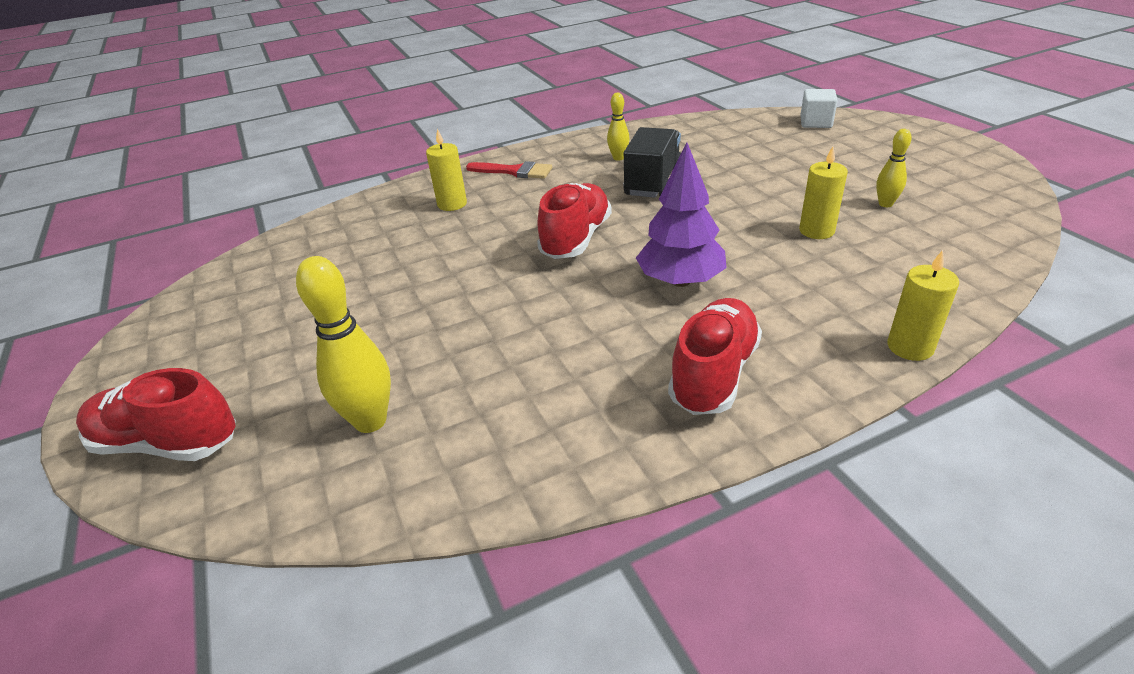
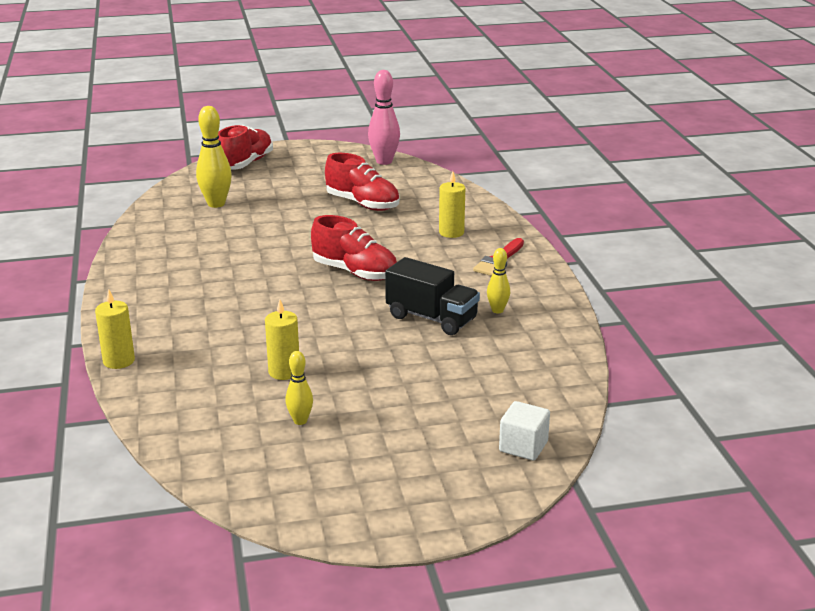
camera: 100 degrees right, 10 degrees down
(207, 290) = (384, 161): none -> pink bowling pin
(680, 281) = (264, 301): purple tree -> none
(713, 374) = (161, 292): red shoe -> red shoe (363, 204)

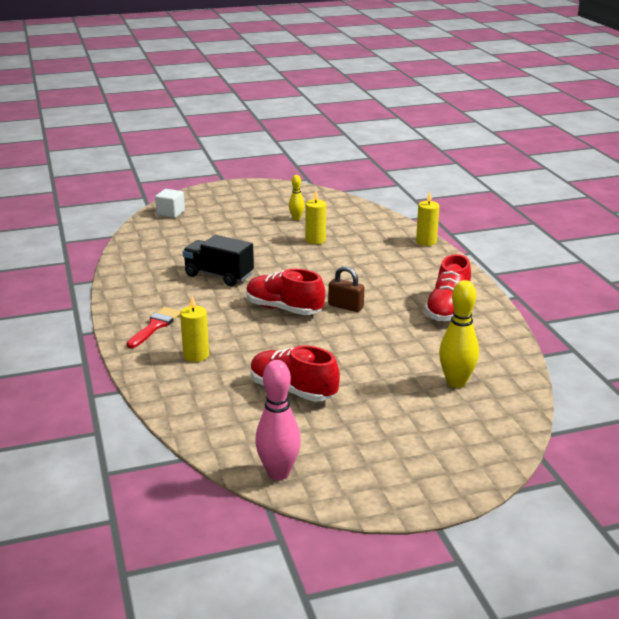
camera: 175 degrees right, 0 degrees up
(245, 164) = (466, 457): red shoe -> red shoe (448, 309)
(283, 272) = (345, 306): none -> brown padlock
(497, 310) = (167, 283): yellow bowling pin -> none

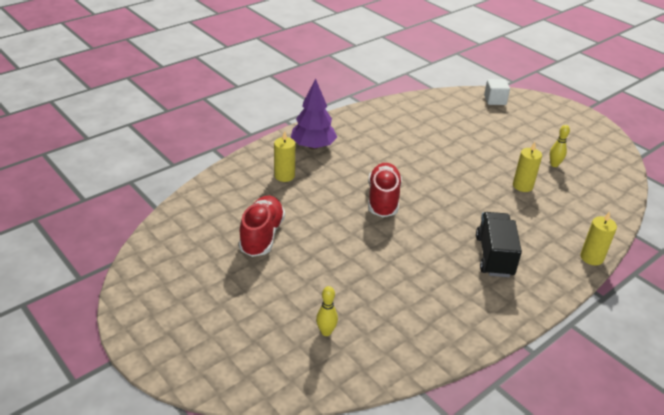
camera: 65 degrees right, 10 degrees up
(155, 326) = (313, 146): red brush -> purple tree
(219, 275) = (411, 152): black truck -> black truck (494, 256)
(278, 473) = (151, 256): pink bowling pin -> none
(345, 306) = (414, 233): brown padlock -> none
(448, 309) = (459, 301): red shoe -> none
(456, 382) = (326, 332): yellow bowling pin -> yellow bowling pin, size x0.56

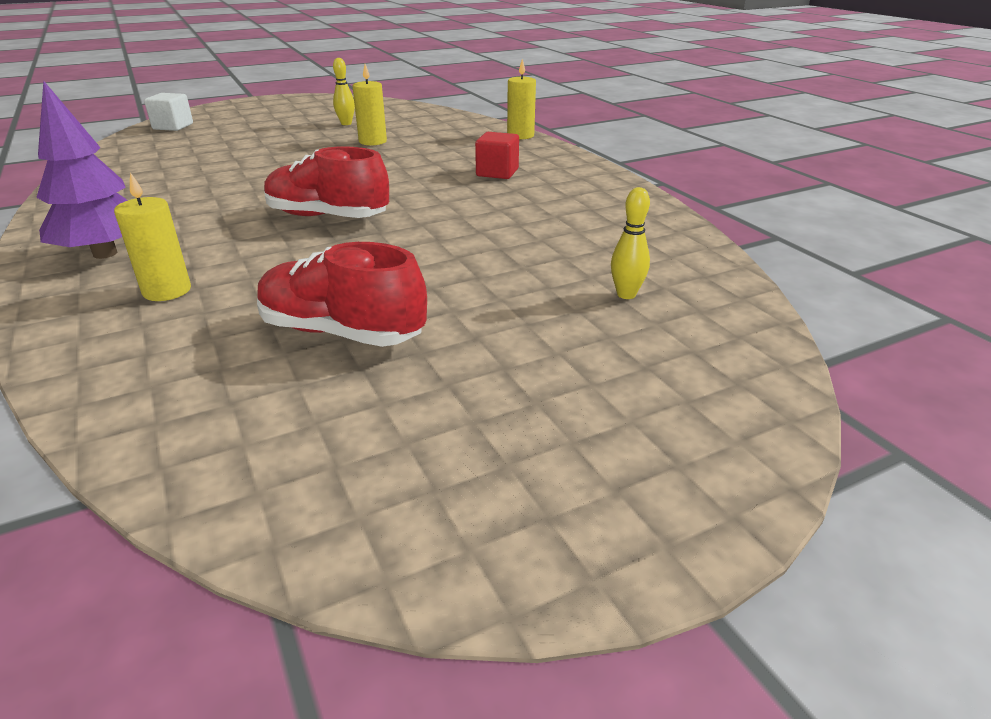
camera: 75 degrees left, 5 degrees down
(494, 256) = (497, 173): black truck -> red cube

